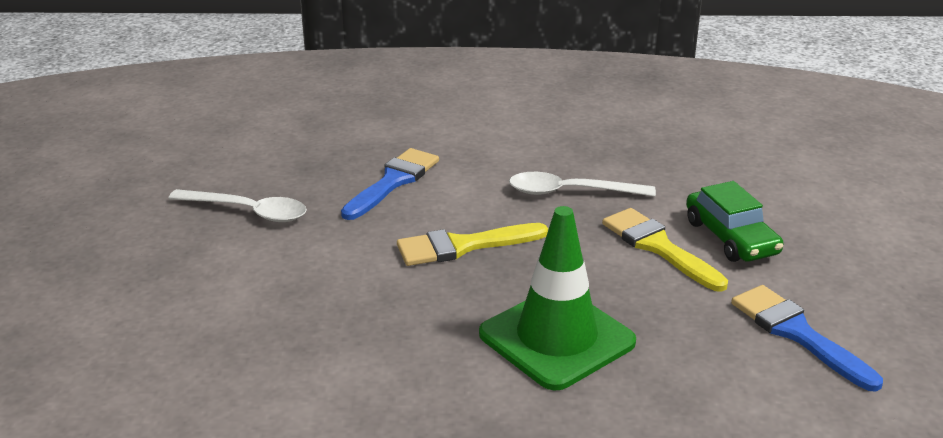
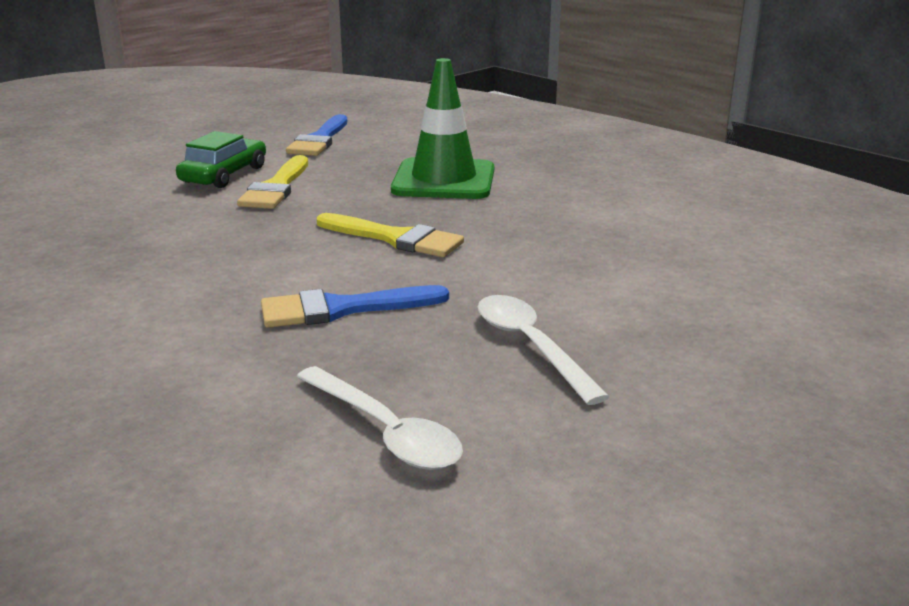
camera: 135 degrees left, 5 degrees down
(570, 192) = (233, 235): white spoon -> white spoon (385, 431)

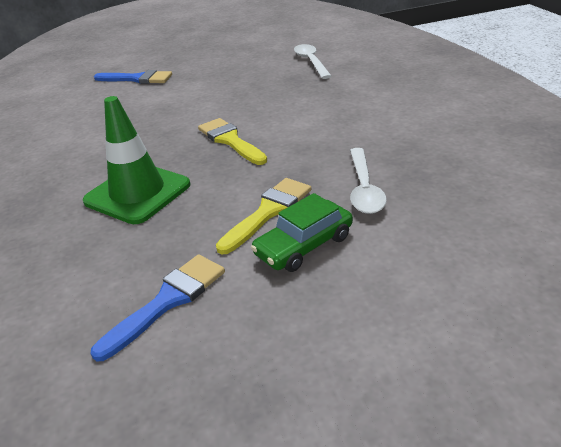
camera: 150 degrees left, 10 degrees up
(342, 309) = (294, 103): blue brush -> blue brush (137, 79)
(530, 346) = (234, 78): white spoon -> white spoon (364, 189)

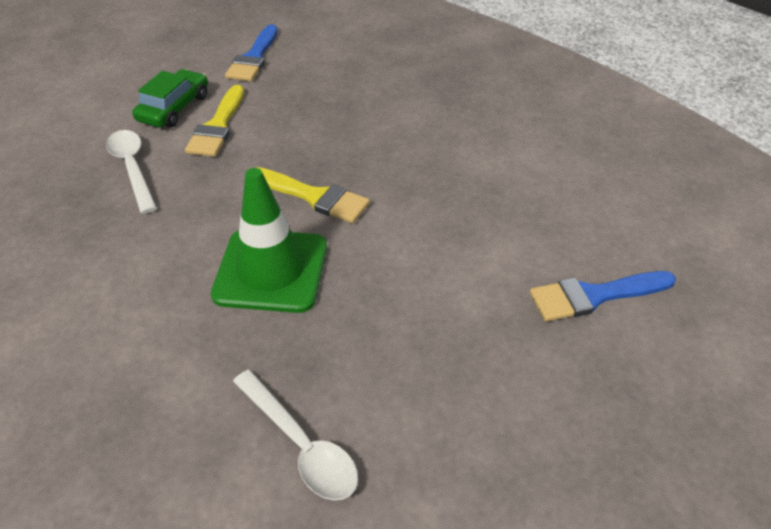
camera: 150 degrees right, 10 degrees up
(137, 193) = (356, 116): green traffic cone -> green traffic cone (271, 270)

